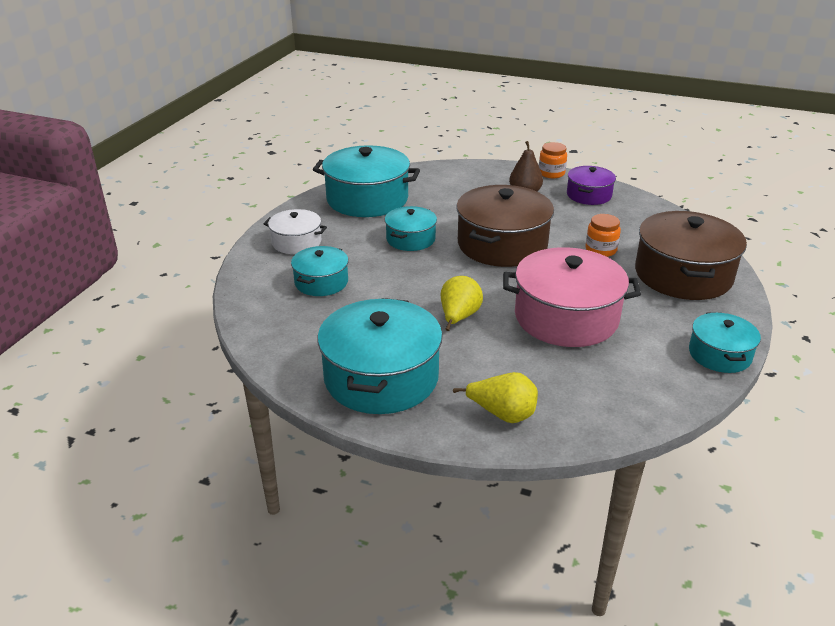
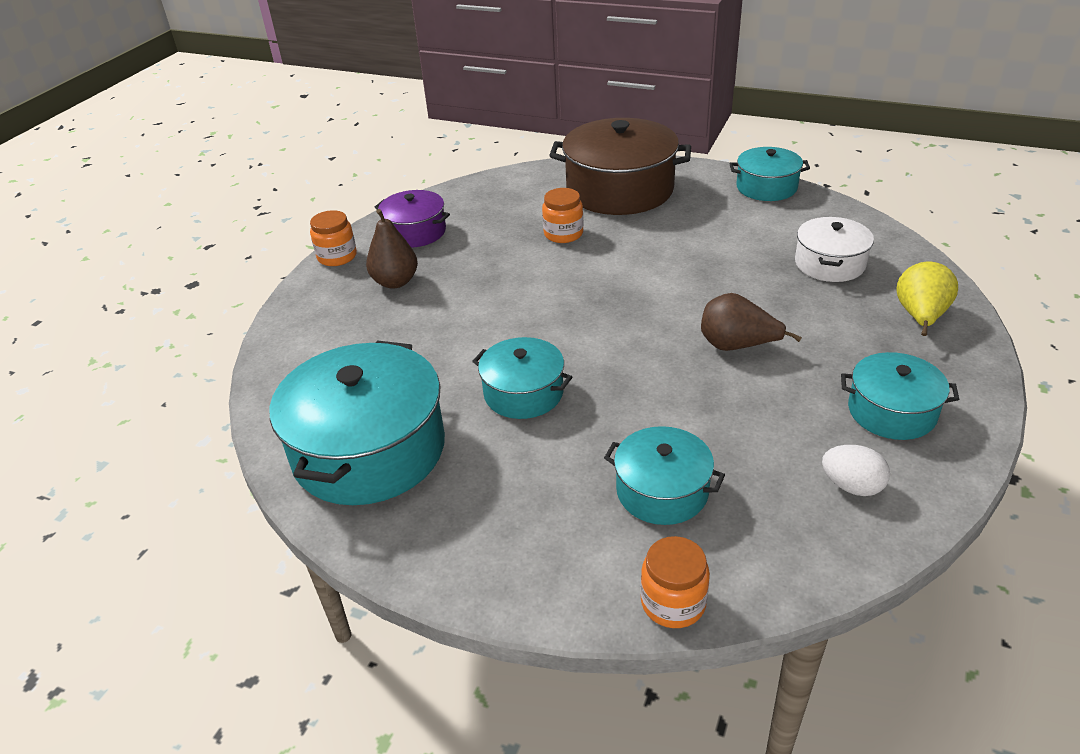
camera: 85 degrees left, 5 degrees up
(244, 282) = (673, 603): none -> orange jar
(296, 242) = (523, 538): white pot -> white pot (829, 264)
(312, 349) = (851, 486): none -> white egg
(381, 377) = (891, 411): turquoise pot -> turquoise pot, size x0.55
(458, 317) = (737, 346): yellow pear -> brown pear
(502, 244) = (546, 306): brown pot -> none
(566, 317) = (719, 267): pink pot -> none

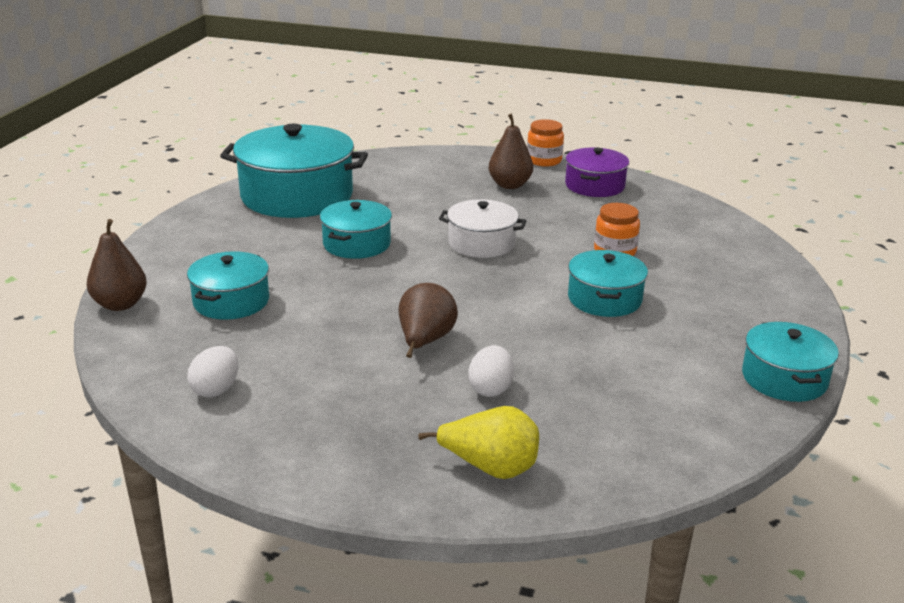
camera: 80 degrees right, 10 degrees down
(620, 190) = (726, 280): brown pot -> none
(673, 603) = (120, 304): orange jar -> brown pear
(809, 312) = (490, 389): none -> white egg
(829, 264) = (599, 412): white pot -> white pot (481, 243)
(891, 411) = (316, 424): turquoise pot -> turquoise pot (604, 299)

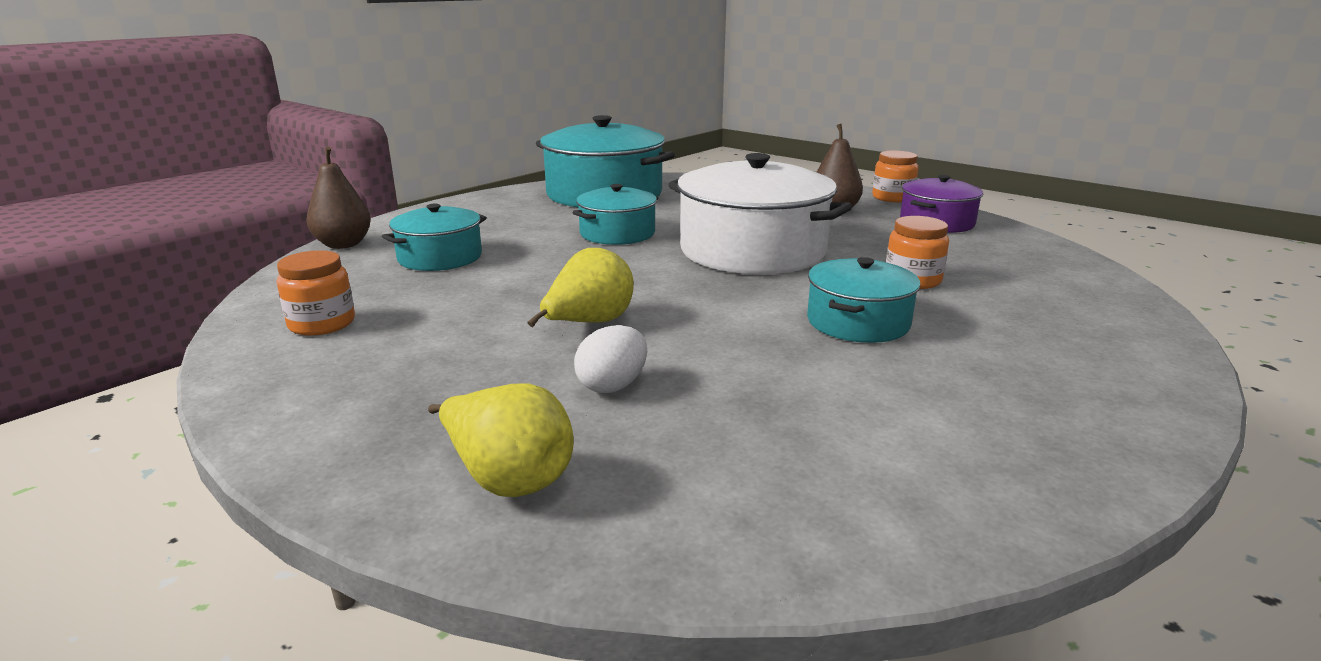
camera: 25 degrees right, 5 degrees down
(216, 389) = (322, 324): white egg -> orange jar
(425, 342) = (589, 324): brown pear -> yellow pear
(481, 243) = (752, 251): white pot -> white pot, size x1.81
(784, 378) = (1082, 470): turquoise pot -> none

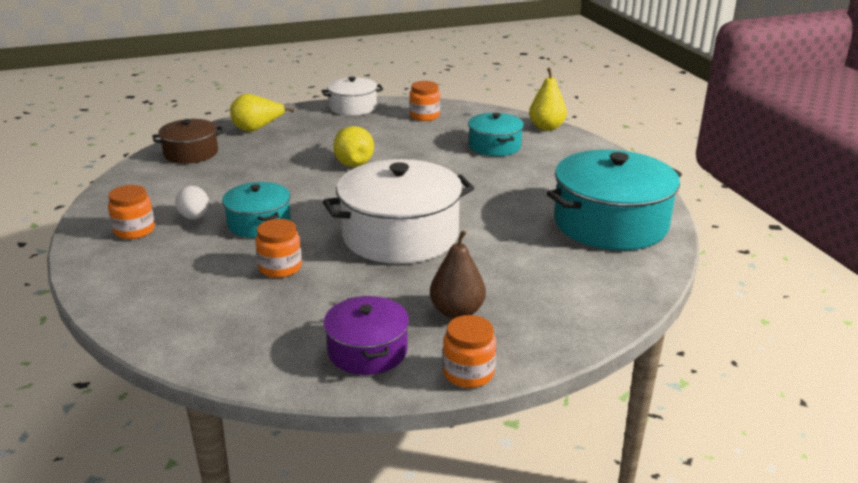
camera: 120 degrees right, 5 degrees up
(286, 405) = (353, 107): none -> white pot
(343, 245) = (546, 127): brown pear -> yellow pear
(612, 386) = (288, 154): white egg -> white egg (194, 217)
(617, 233) = (489, 202): turquoise pot -> none
(737, 506) = (191, 153): none -> brown pot
(1048, 400) = (134, 230): none -> orange jar

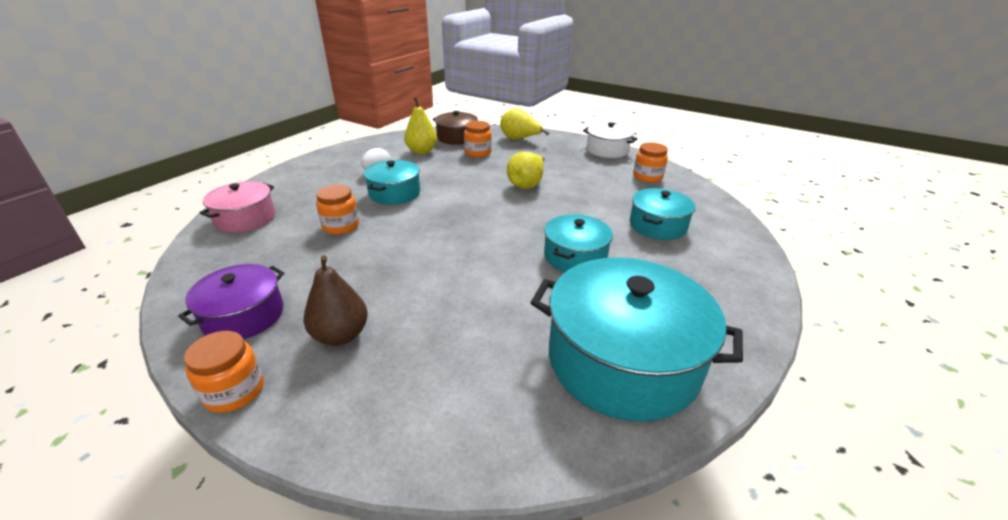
camera: 50 degrees right, 5 degrees up
(134, 230) = (341, 165): orange jar -> orange jar (478, 152)
(170, 316) = (245, 218): none -> pink pot
(400, 235) = (442, 250): white pot -> none
(487, 190) = (575, 256): none -> turquoise pot
(546, 127) = (743, 234): yellow pear -> yellow pear (422, 151)

